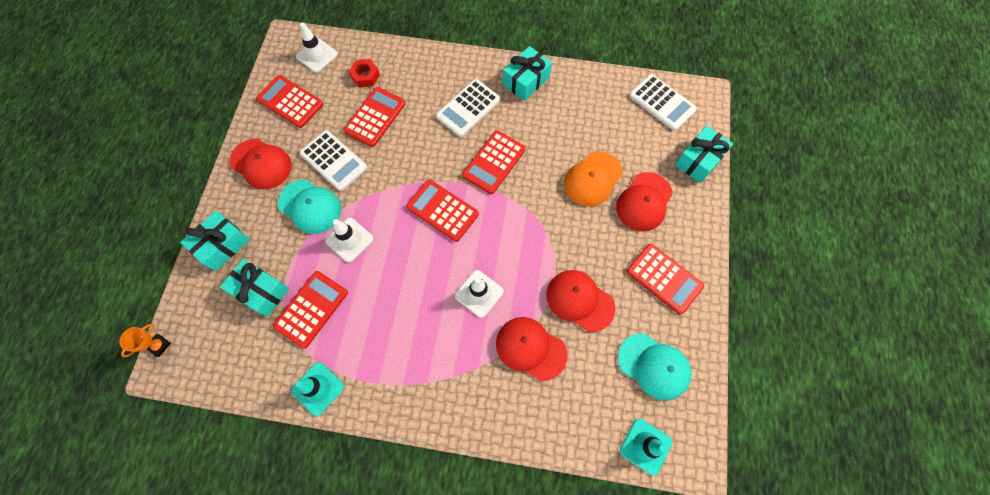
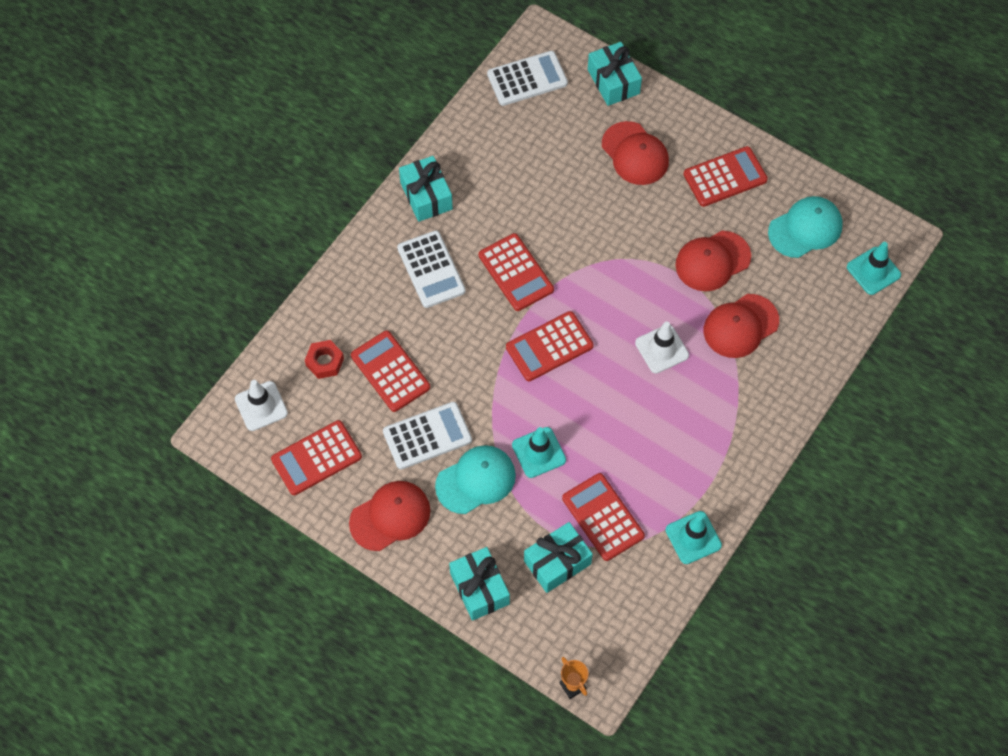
camera: 65 degrees left, 5 degrees down
(349, 240) = (538, 452): white traffic cone -> turquoise traffic cone
(592, 179) = (585, 187): orange cap -> none

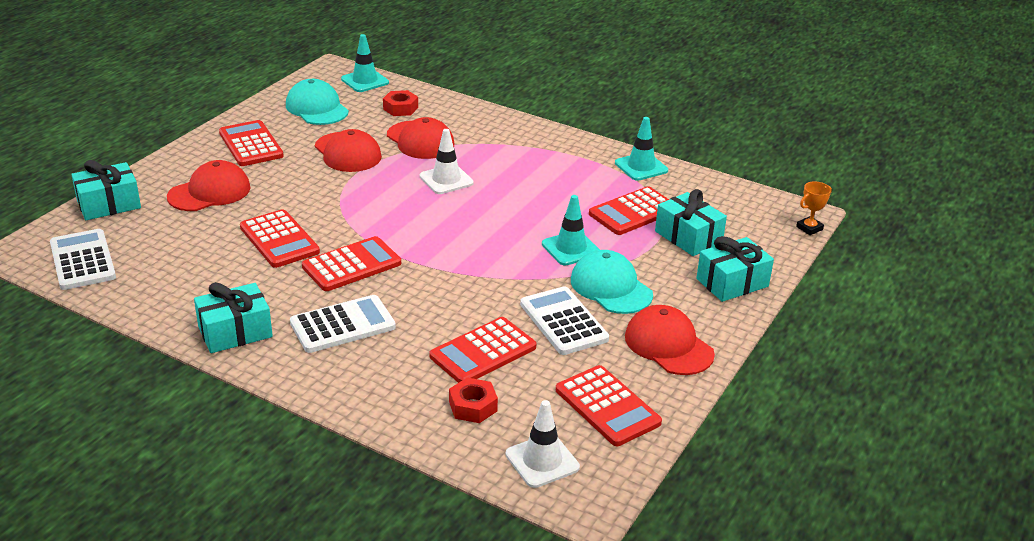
camera: 95 degrees left, 30 degrees down
(549, 346) = (445, 243): red calculator -> red calculator (279, 240)
(810, 307) = (400, 108): none -> red nut

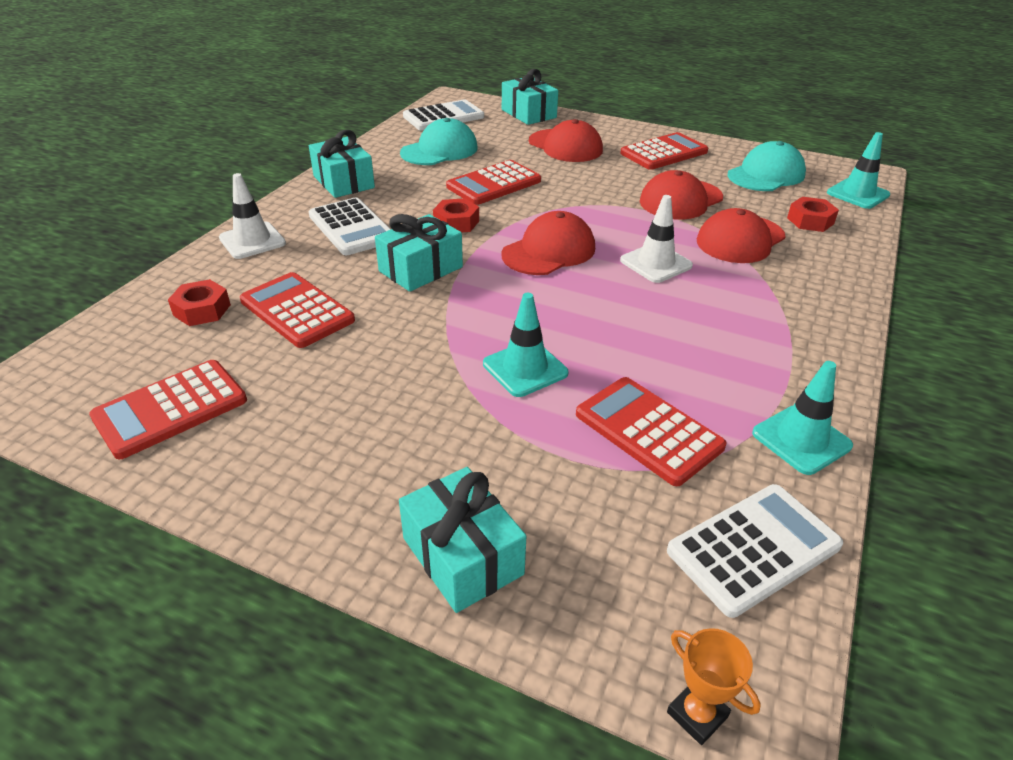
camera: 85 degrees right, 5 degrees up
(352, 265) = (456, 222): red calculator -> red nut
(542, 461) = (93, 360): white traffic cone -> white traffic cone (252, 241)
(563, 321) = (352, 368): white calculator -> white calculator (754, 549)
(611, 287) = (434, 408): turquoise cap -> turquoise cap (439, 150)
(668, 345) = (291, 469): red cap -> red cap (549, 251)
(688, 237) = (594, 498): turquoise gift -> turquoise gift (421, 269)

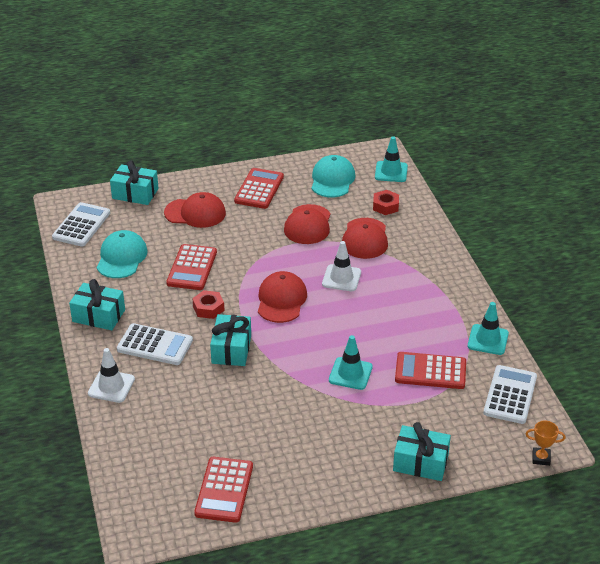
camera: 40 degrees left, 0 degrees up
(202, 310) = (155, 440): red nut -> none
(297, 310) = (204, 410): red calculator -> none

